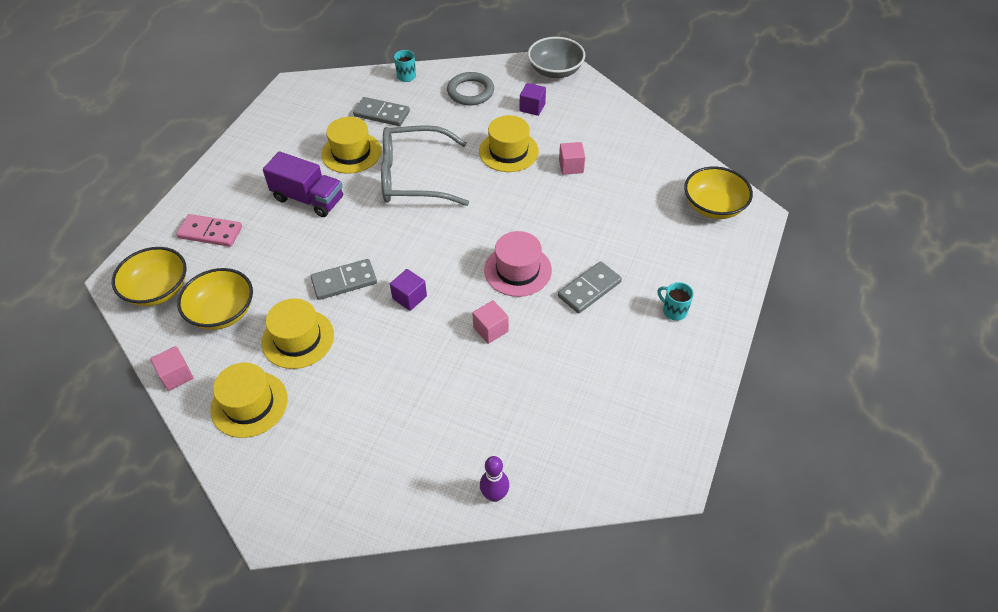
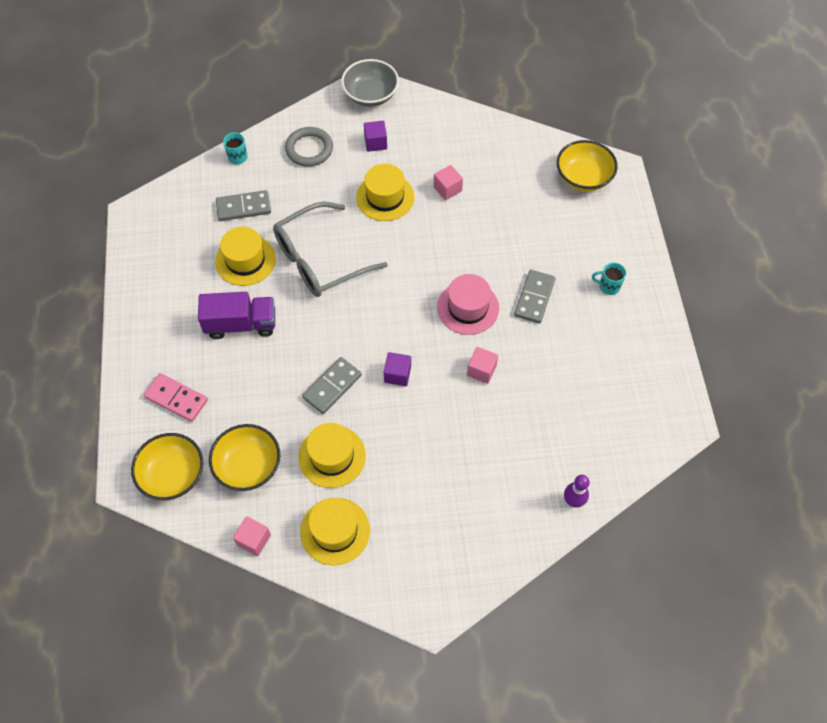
camera: 30 degrees left, 10 degrees up
(210, 233) = (176, 399): pink domino -> pink domino turned 45 degrees clockwise

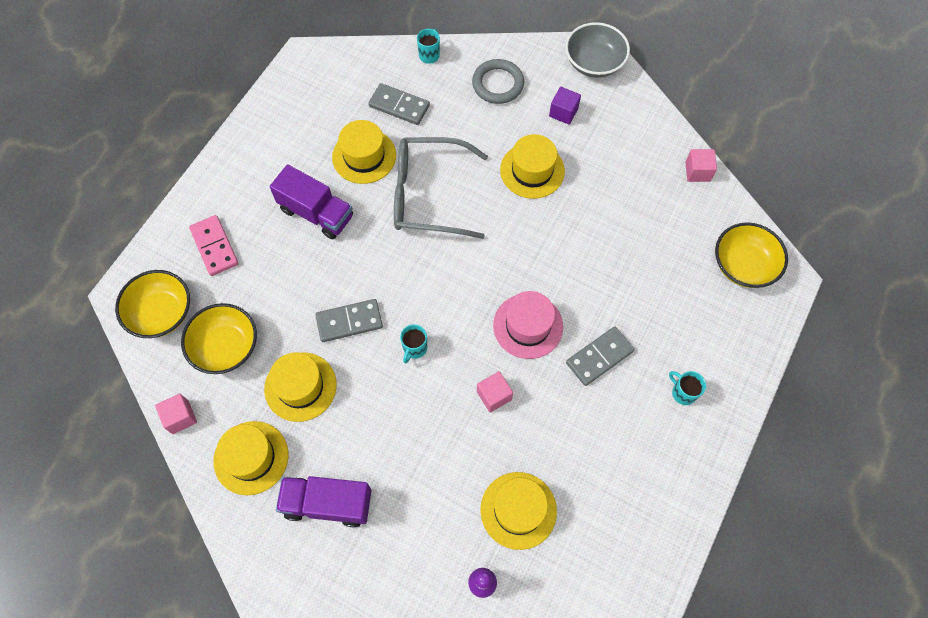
camera: 35 degrees right, 5 degrees up
(397, 374) = (414, 348): purple cube -> turquoise mug
(420, 523) = (328, 503): none -> purple truck
(447, 189) = (597, 197): pink cube -> pink cube (697, 171)
(559, 436) = (518, 510): none -> yellow hat

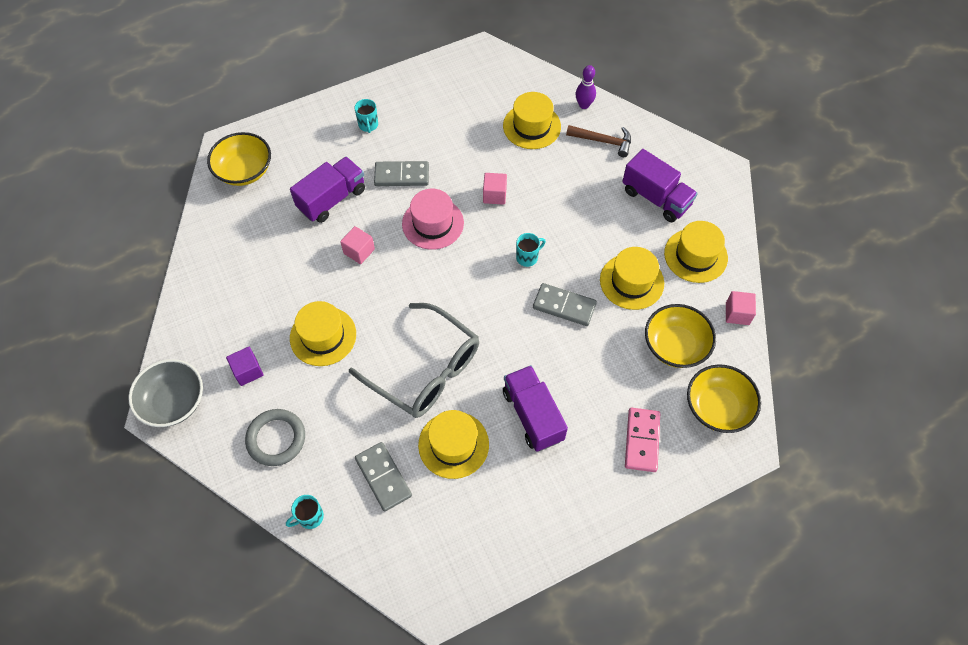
camera: 145 degrees left, 5 degrees down
(427, 544) = (603, 141): none -> brown hammer
(639, 289) = (332, 199): none -> purple truck
(697, 171) = (199, 252): pink cube -> pink cube (359, 251)

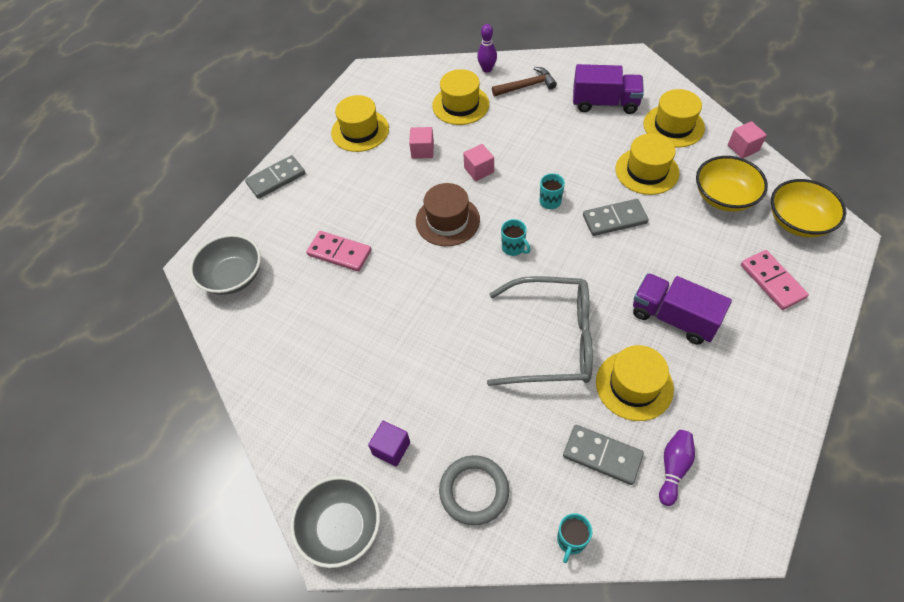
camera: 30 degrees left, 5 degrees down
(244, 171) = (233, 276): yellow bowl -> grey bowl
(323, 336) = (435, 371): yellow hat -> yellow hat (360, 131)
(332, 199) = (339, 253): purple truck -> pink domino
(359, 251) = (403, 280): pink cube -> pink cube (422, 150)
(368, 125) = (319, 177): turquoise mug -> turquoise mug (513, 248)
(402, 175) = (386, 199): grey domino -> grey domino (276, 179)
(424, 522) = (673, 468): none -> purple bowling pin
(433, 223) = (447, 220): pink hat -> brown hat

